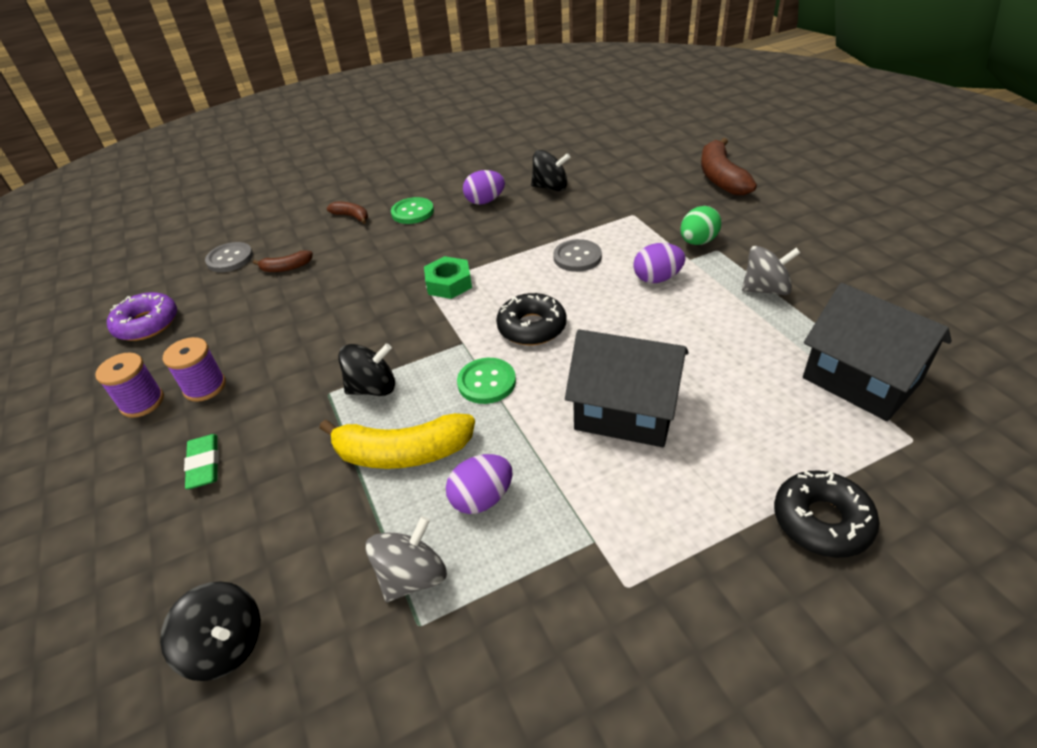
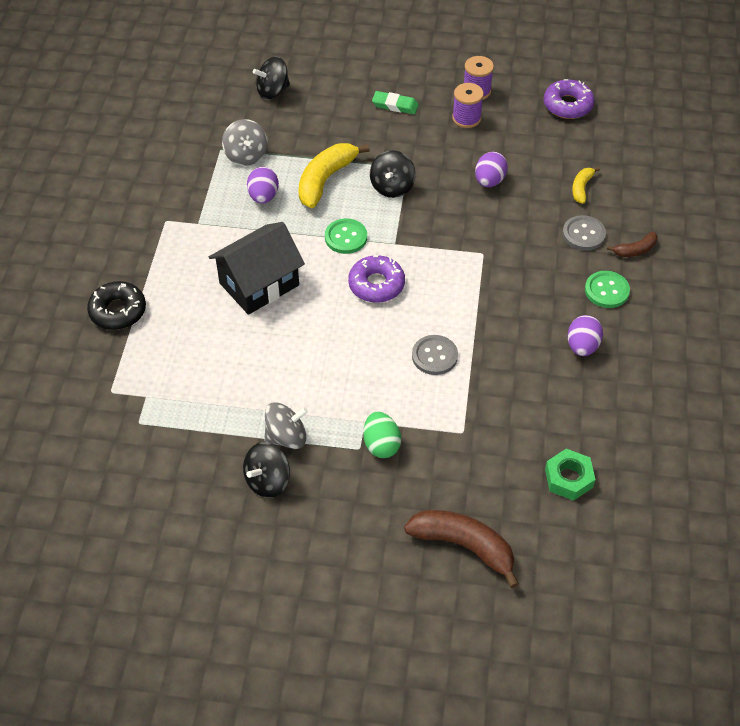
camera: 120 degrees right, 10 degrees up
(230, 259) = (626, 162): grey button -> grey button (583, 234)
(286, 268) = (581, 188): brown banana -> yellow banana
(449, 283) = (471, 266): green nut -> green nut (568, 478)
(532, 327) = (376, 284): black donut -> purple donut
(550, 187) = (566, 405): black spinning top -> black spinning top (268, 481)
(657, 278) = (361, 384): purple egg -> purple egg (489, 181)
(765, 289) = (286, 437): grey spinning top -> grey spinning top turned 135 degrees counterclockwise
(861, 380) = (166, 410): black house -> none

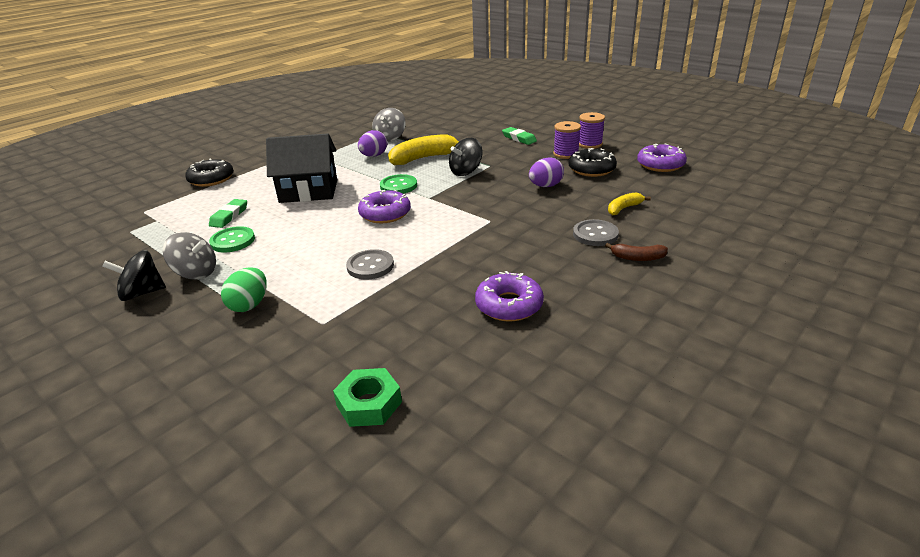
camera: 35 degrees right, 20 degrees down
(220, 356) = (229, 216): none -> green eraser
(272, 91) = (446, 118): black spinning top -> none
(464, 546) = (199, 412): brown banana -> none
(511, 136) = (591, 169): none -> black donut
(582, 346) = (509, 305): purple egg -> purple donut
(606, 290) = (578, 275): green button -> green button (233, 241)

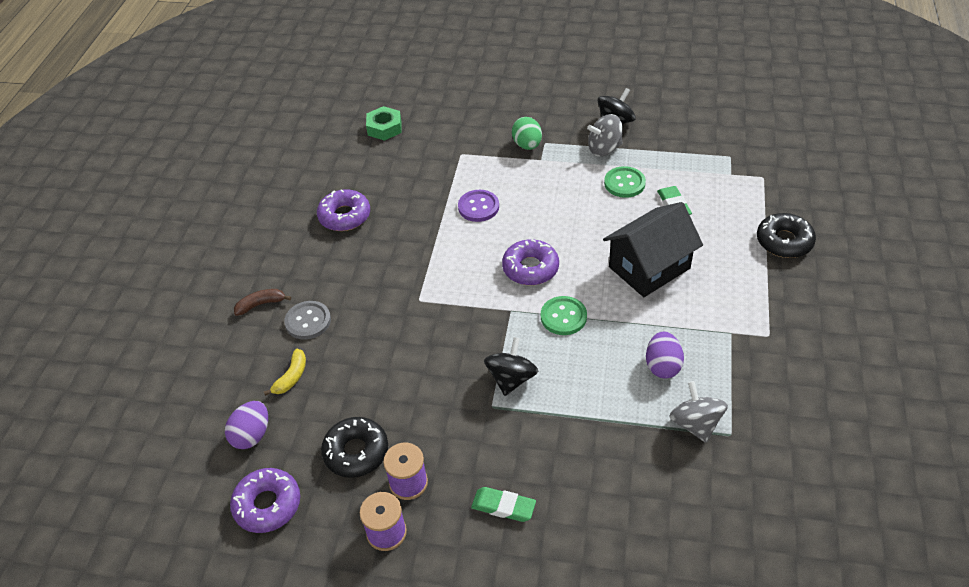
camera: 150 degrees right, 15 degrees up
(370, 266) = (478, 207): grey button -> purple button
(424, 158) = (591, 388): yellow banana -> none
(545, 186) = (396, 386): purple egg -> purple egg (252, 435)

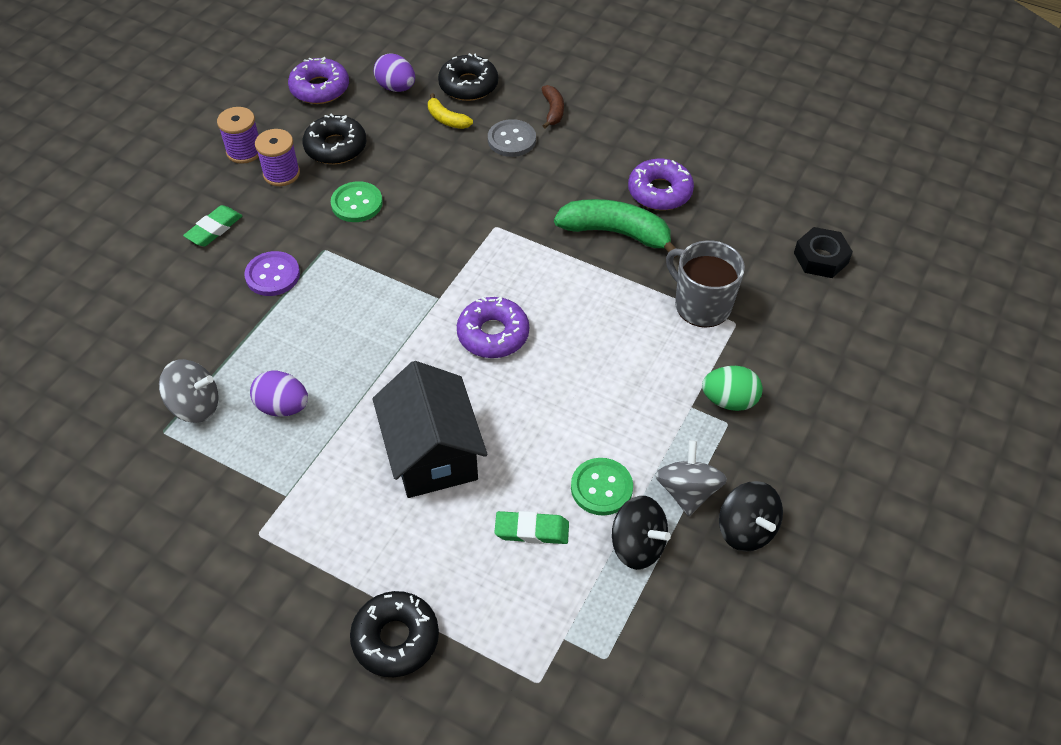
camera: 105 degrees right, 5 degrees up
(236, 377) = (468, 85): none -> black donut
(384, 128) = (820, 258): green nut -> black nut
(398, 229) = (616, 233): none -> green banana
(452, 172) = (701, 305): none -> grey mug
(478, 207) = (622, 314): purple button -> purple button (272, 275)
(511, 379) = (347, 273): black spinning top -> black spinning top (637, 545)
(563, 317) = (403, 341): green button -> green button (357, 203)

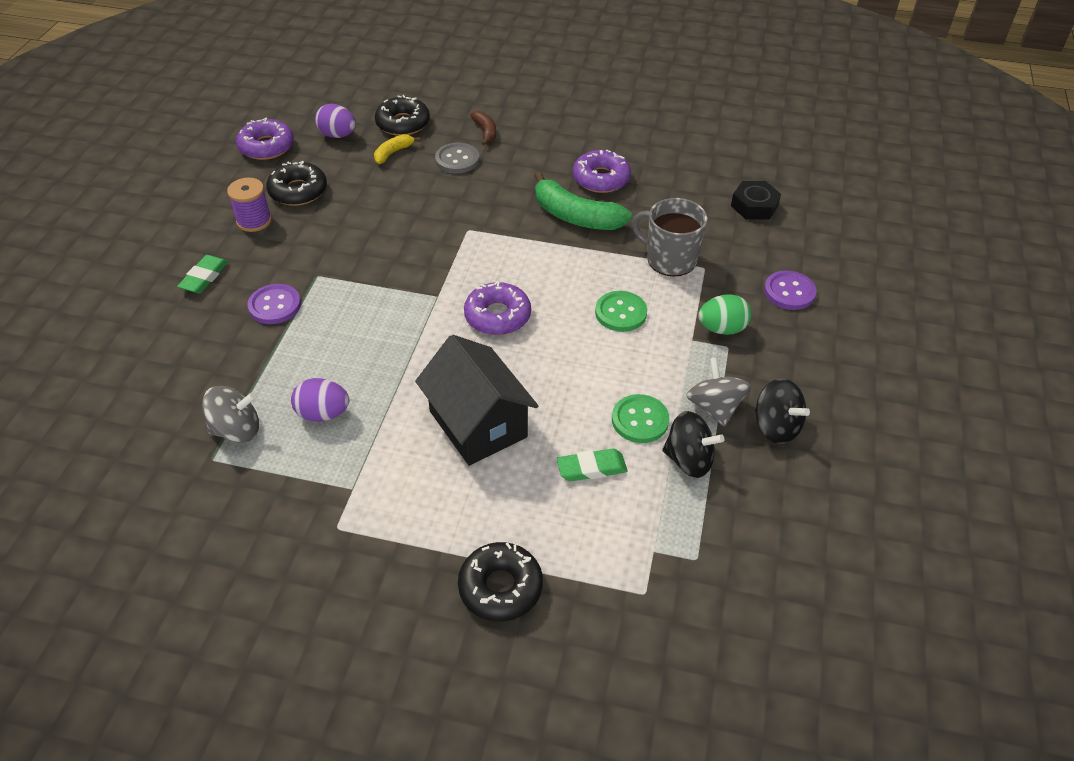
camera: 15 degrees left, 5 degrees down
(244, 151) = (212, 208): purple spool -> none
(357, 203) = (334, 233): green button -> green button (621, 313)
(447, 119) = (393, 153): yellow banana -> yellow banana turned 105 degrees clockwise
(616, 233) = (575, 216): green banana -> green banana turned 150 degrees counterclockwise
(821, 372) = (789, 292): none -> purple button

